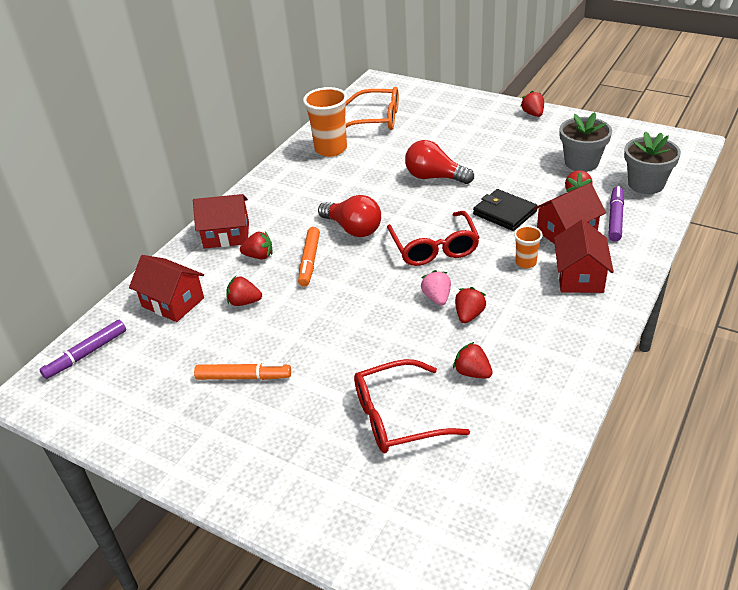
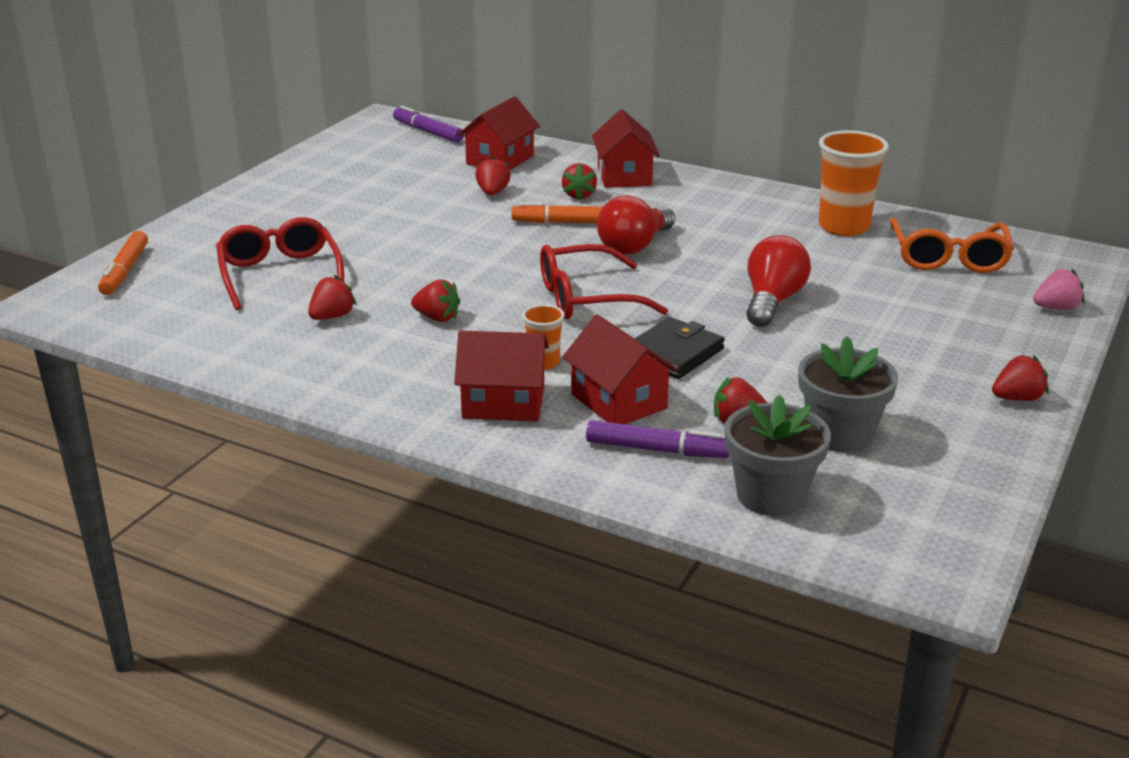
camera: 85 degrees right, 10 degrees down
(243, 377) = (370, 199): orange marker -> orange marker (125, 271)
(437, 298) = (477, 298): pink strawberry -> pink strawberry (1056, 308)

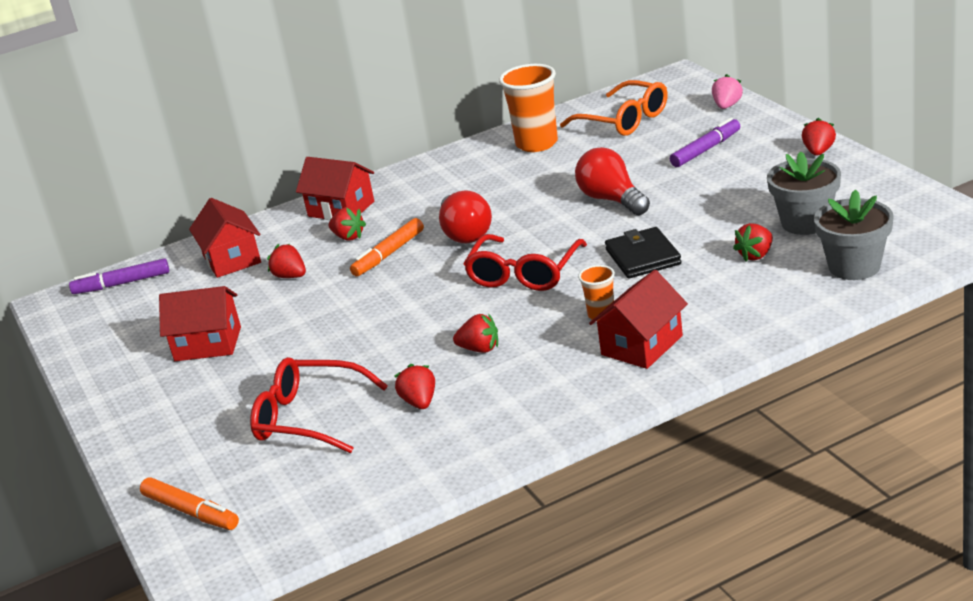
camera: 50 degrees left, 0 degrees up
(437, 318) = (480, 349): red strawberry -> red strawberry turned 45 degrees clockwise
(618, 401) = (687, 295): red house -> red house (208, 344)
(657, 450) = (763, 295): purple marker -> purple marker (706, 150)

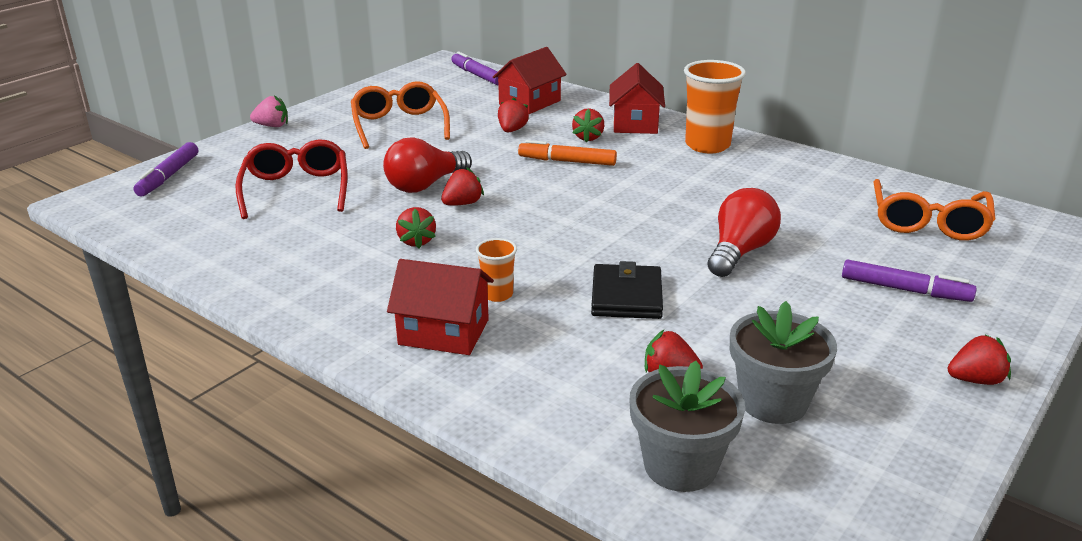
camera: 60 degrees right, 0 degrees up
(191, 512) = (168, 176): orange marker -> purple marker
(208, 344) = (399, 125): red house -> orange glasses
(419, 402) = (323, 232): red strawberry -> red strawberry (462, 204)
(465, 233) = (623, 187): red light bulb -> red light bulb (425, 185)
(524, 274) = (561, 234): red glasses -> none
(537, 144) = (829, 184): orange cup -> orange cup (707, 145)
(643, 257) = (626, 296): black wallet -> black wallet turned 45 degrees counterclockwise
(727, 106) = (1033, 283): pink strawberry -> pink strawberry (272, 126)

